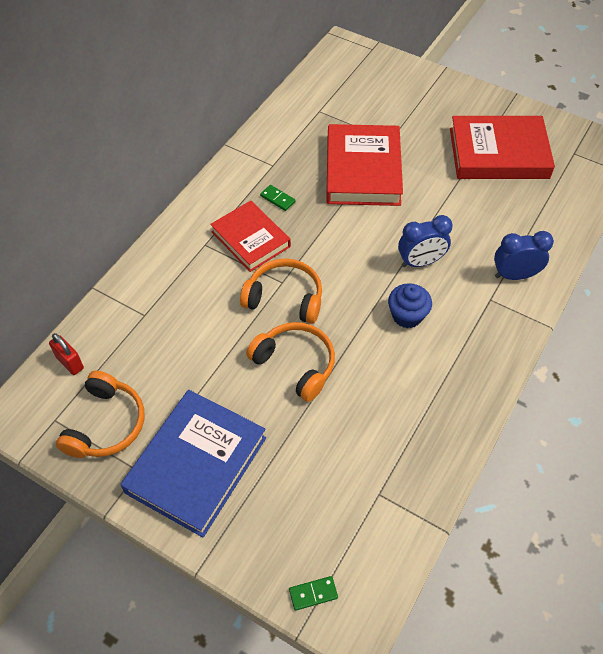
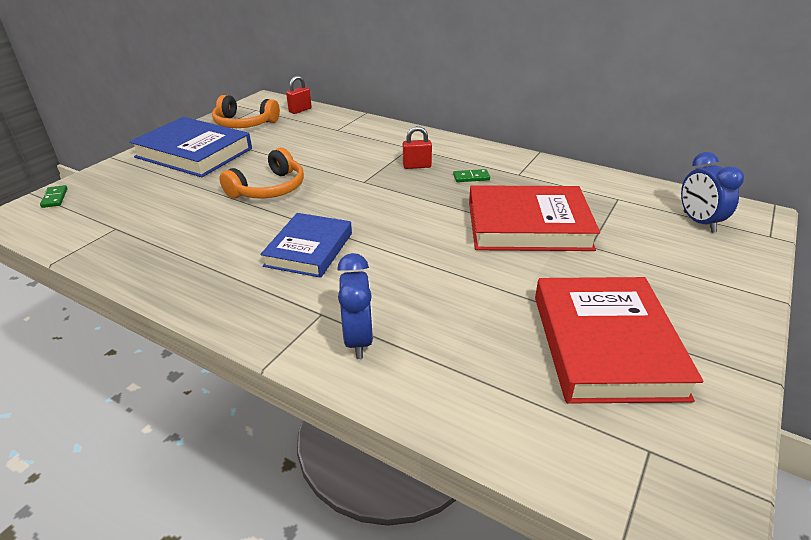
camera: 90 degrees right, 20 degrees down
(251, 239) = (417, 166): red book -> red padlock
(277, 199) = (471, 177): green domino -> green domino turned 45 degrees clockwise
(285, 298) = (345, 183): orange headphones -> none
(407, 316) = (309, 249): blue cupcake -> blue book
(420, 262) = (385, 261): blue clock -> blue clock (698, 222)

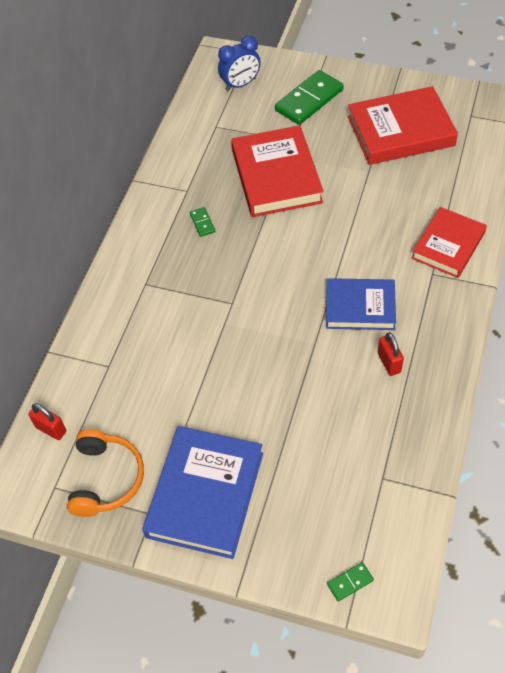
camera: 100 degrees left, 20 degrees up
(269, 189) = (269, 378): orange headphones -> none
(358, 340) = (448, 245): blue clock -> red book
(417, 166) = (188, 268): red padlock -> red padlock (389, 363)
(673, 269) = (309, 100): none -> green domino

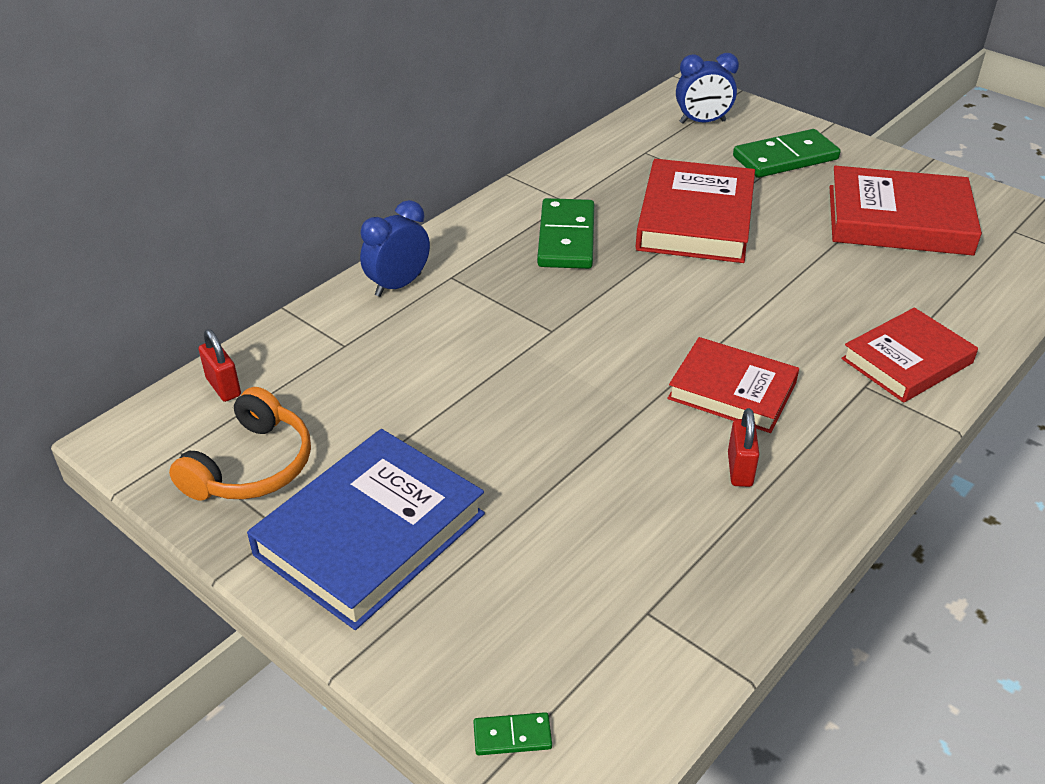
camera: 20 degrees right, 15 degrees down
(114, 304) = (398, 285): none -> blue clock
(202, 223) = (566, 238): green domino -> green domino, size x2.24
(360, 307) = (732, 390): blue book -> red book

